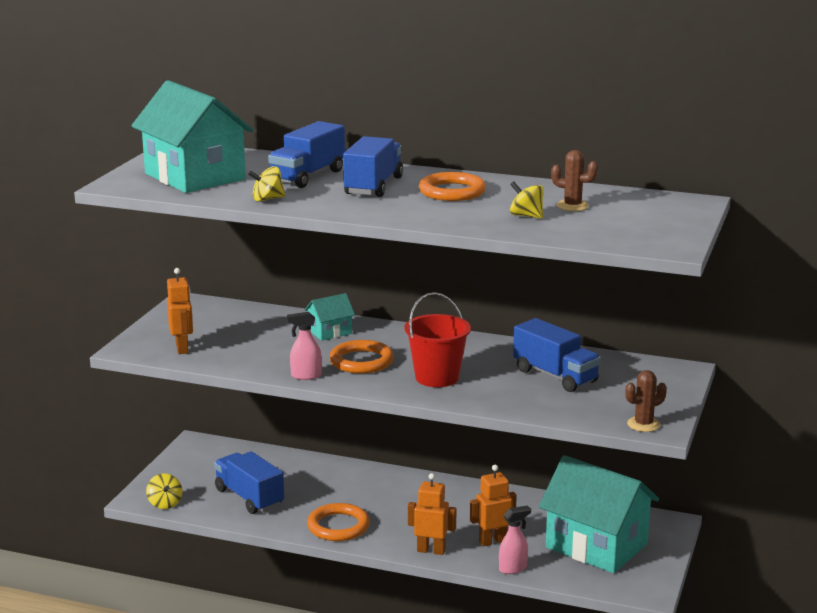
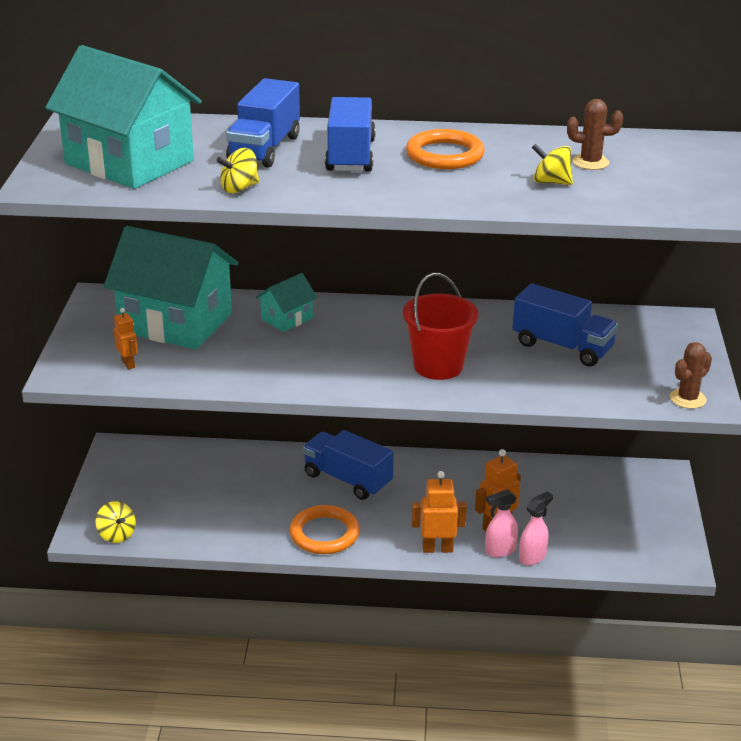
camera: 15 degrees left, 10 degrees up
(182, 348) = (128, 364): orange robot -> orange robot, size x0.63
(249, 497) = (209, 512): blue truck -> blue truck (347, 480)
(305, 376) = (291, 384): pink spray bottle -> pink spray bottle (500, 550)
(361, 361) = (343, 355): orange ring -> none
(596, 545) = (604, 514): turquoise house -> turquoise house (176, 322)

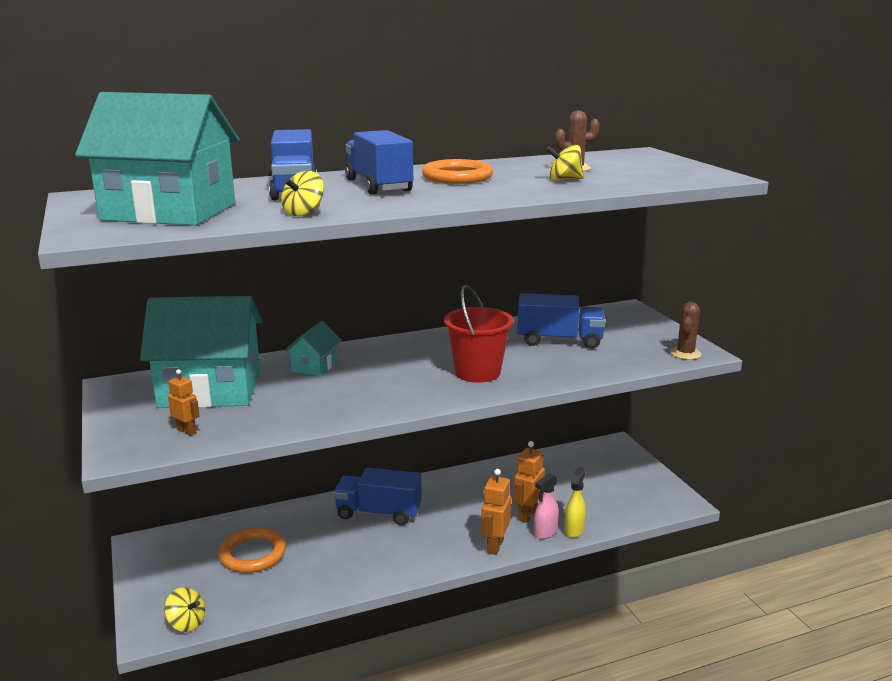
camera: 25 degrees left, 10 degrees down
(324, 534) = (389, 562): orange ring -> orange ring (252, 554)
(437, 548) = (494, 546): orange robot -> orange robot turned 45 degrees counterclockwise
(532, 557) = (574, 530): pink spray bottle -> yellow spray bottle

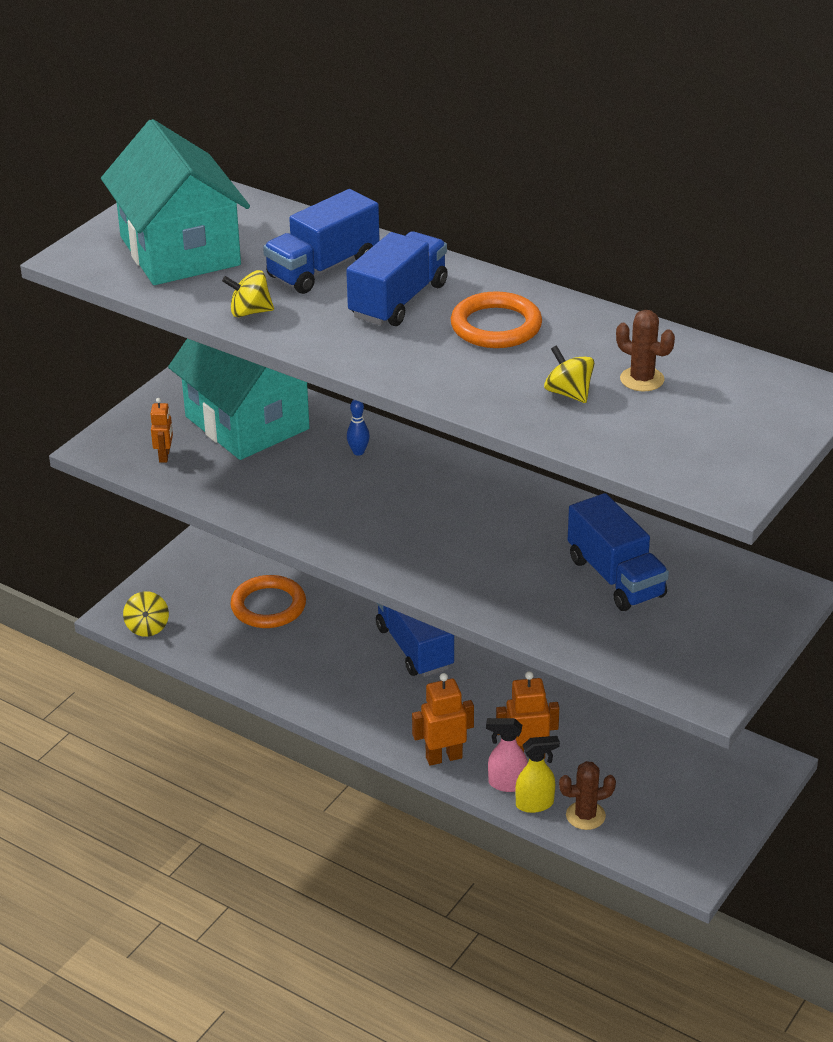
camera: 55 degrees right, 15 degrees up
(315, 366) = (358, 452): turquoise house -> blue bowling pin
(477, 372) = (460, 557): red bucket -> none
(685, 353) = (692, 685): brown cactus -> brown cactus (585, 816)

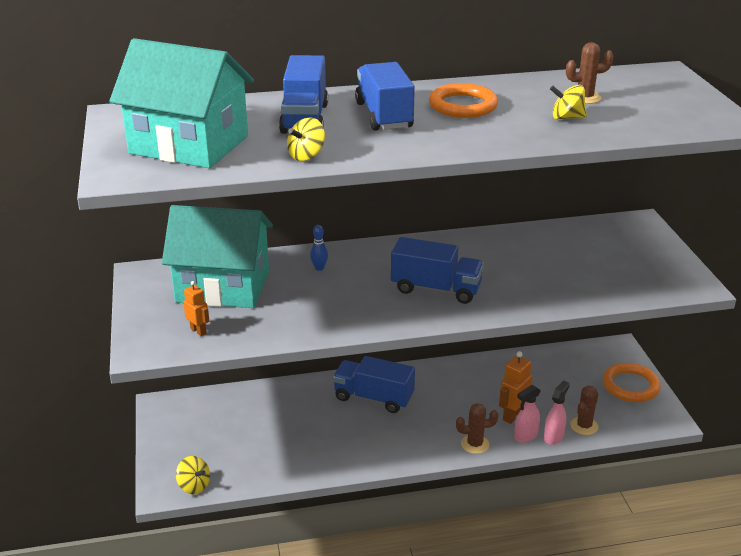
camera: 45 degrees left, 5 degrees down
(268, 606) = (256, 426): orange ring -> orange ring (630, 386)
(443, 757) = (475, 444): orange robot -> brown cactus
(535, 804) = (553, 437): yellow spray bottle -> pink spray bottle
(615, 577) = (558, 257): blue truck -> blue truck (436, 289)

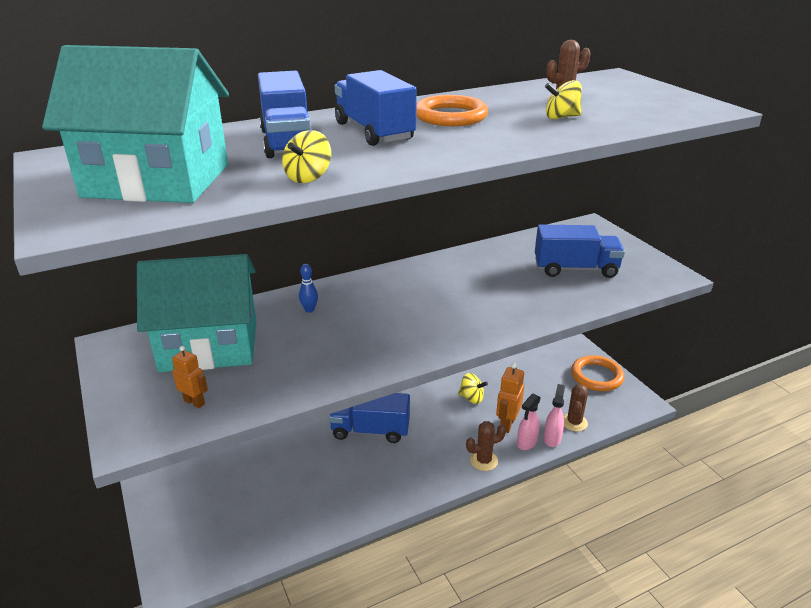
camera: 15 degrees left, 0 degrees up
(194, 486) = (207, 570): yellow spinning top -> yellow spinning top (471, 398)
(436, 289) = (438, 314): blue truck -> blue truck (575, 269)

